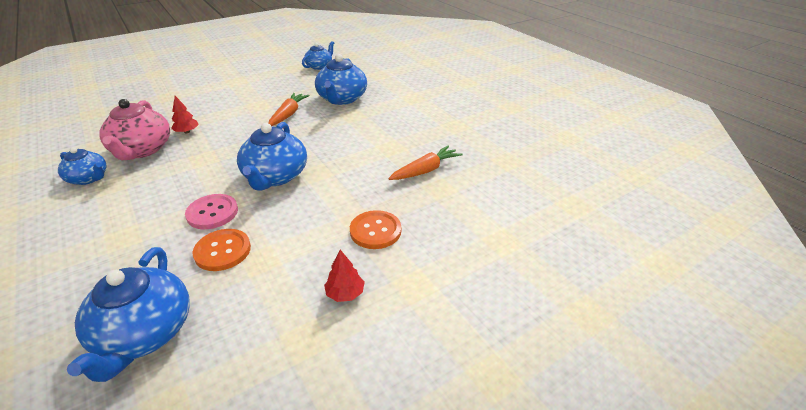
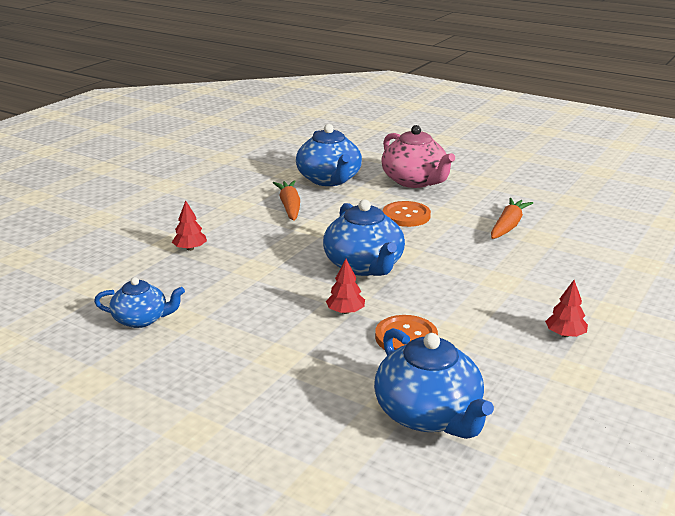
camera: 25 degrees left, 10 degrees down
(142, 150) = (162, 278): pink teapot -> pink teapot (415, 181)
(212, 213) = (345, 311): pink button -> red tree
(319, 66) = (251, 151): blue teapot -> none
(375, 231) = (528, 284): orange button -> orange button (406, 216)

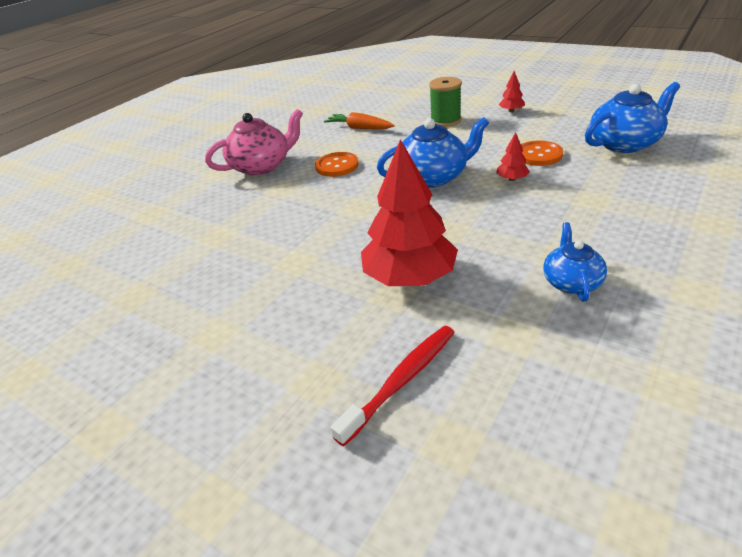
camera: 85 degrees left, 10 degrees up
(80, 243) = (401, 381): none -> red toothbrush
(190, 248) = (410, 277): red tree -> red tree, size x2.36
(289, 207) = (307, 226): orange carrot -> none
(329, 179) = (242, 209): blue teapot -> none
(528, 281) = (445, 121): none -> green spool

